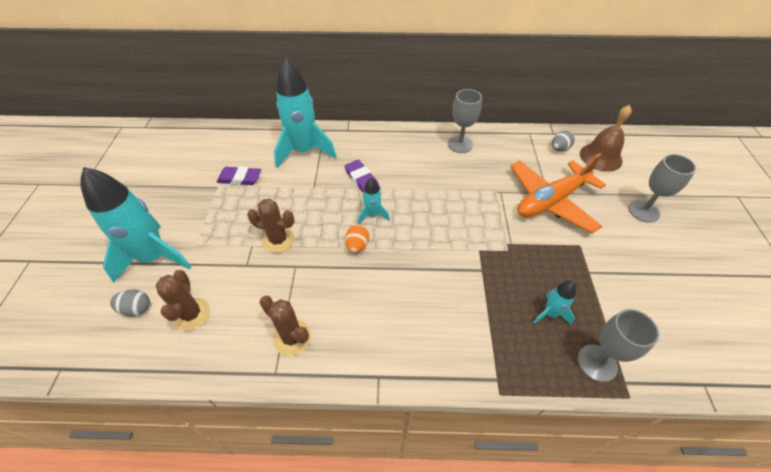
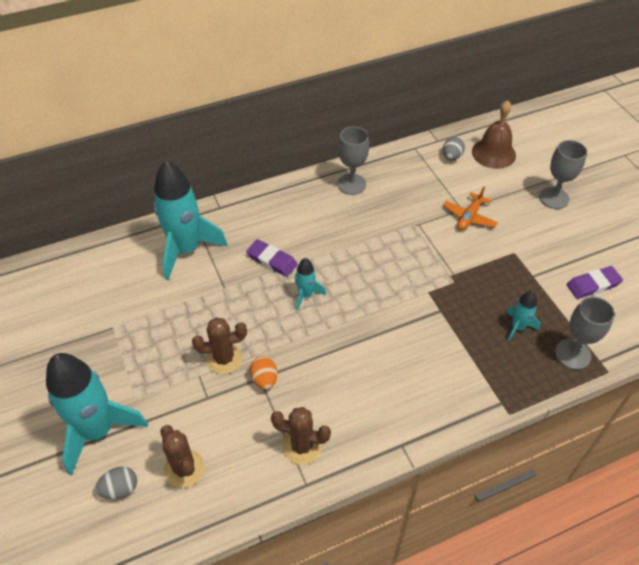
camera: 25 degrees left, 0 degrees up
(240, 178) = (132, 308): purple eraser -> purple eraser (593, 285)
(357, 245) = (309, 332): orange egg -> orange egg (264, 379)
(551, 201) = (469, 217): orange plane -> orange plane, size x0.50

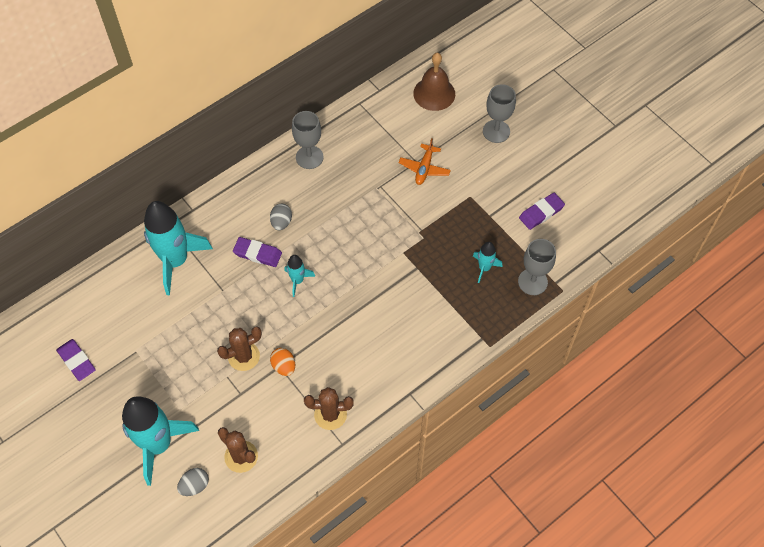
camera: 15 degrees left, 10 degrees up
(49, 323) = (76, 361): none -> purple eraser
(451, 157) = (396, 106): grey egg -> grey egg (281, 222)

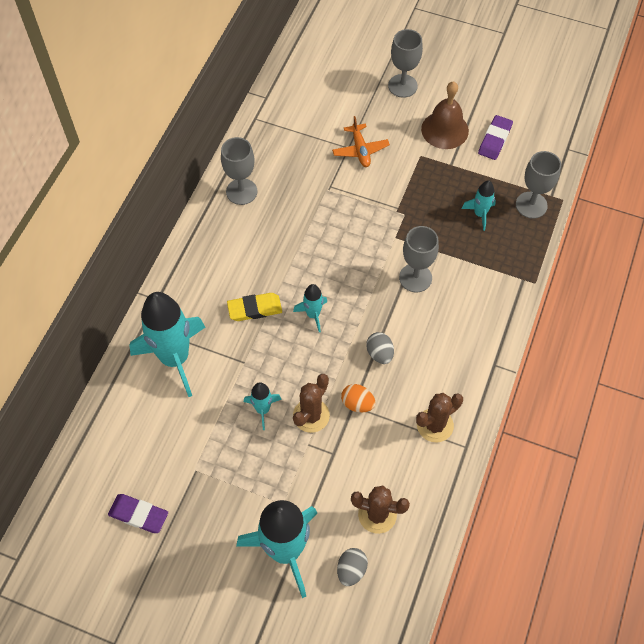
camera: 30 degrees left, 0 degrees up
(212, 333) = (263, 409): none -> turquoise rocket
(257, 253) = (254, 309): purple eraser -> yellow eraser
(281, 222) = (257, 267): grey egg -> grey egg (379, 353)
(396, 293) = (415, 278): none -> grey goblet
(434, 93) = (321, 77): brown bell -> brown bell (445, 130)

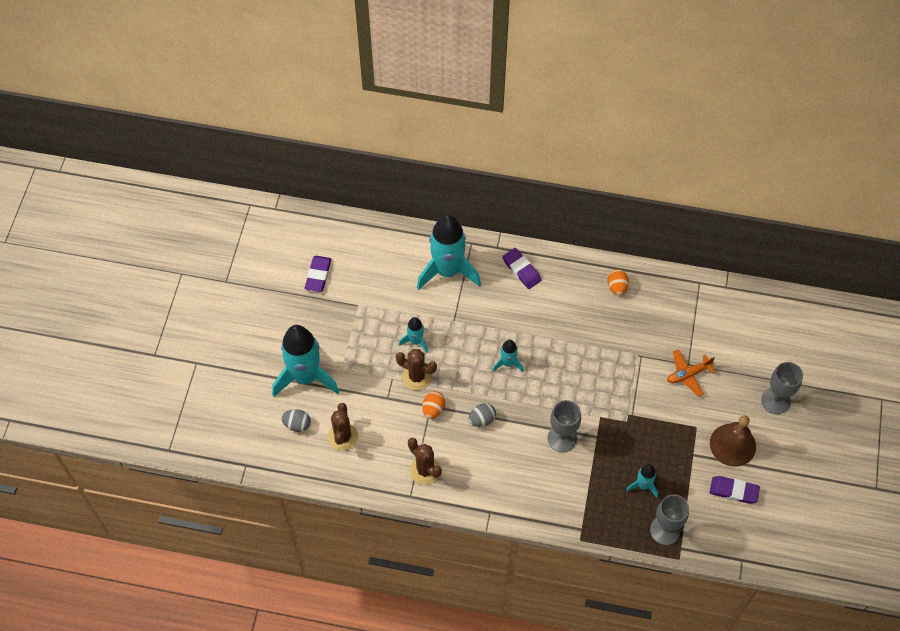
camera: 80 degrees right, 0 degrees up
(195, 279) = (521, 270): none -> purple eraser
(241, 191) = (617, 287): grey goblet -> orange egg
(254, 309) = (504, 319): yellow eraser -> none

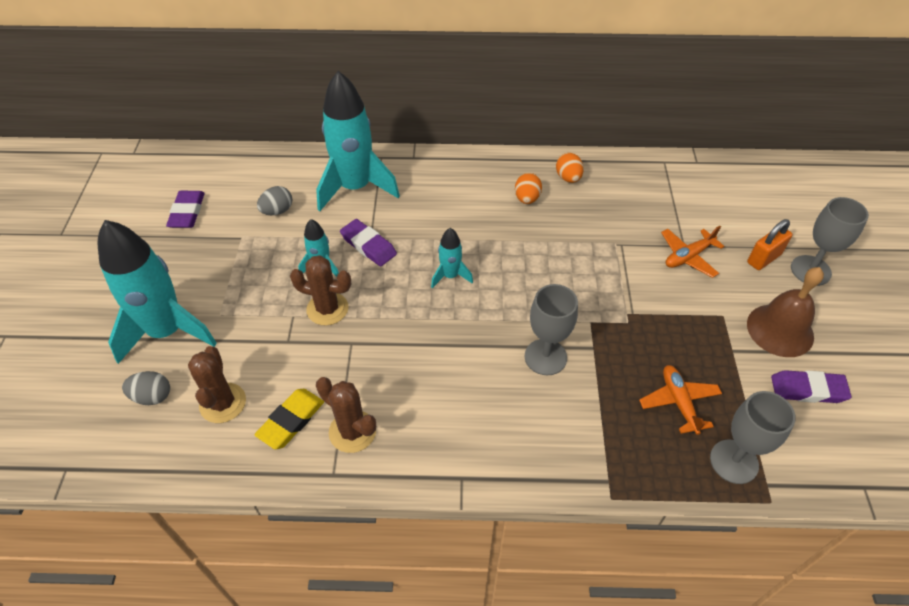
camera: 10 degrees left, 10 degrees down
(386, 456) = (291, 421): none -> yellow eraser
(433, 409) = (355, 346): orange egg -> orange egg (527, 198)
(482, 419) = (427, 349): grey egg -> grey egg (277, 211)
(521, 270) = (447, 175): purple eraser -> purple eraser (368, 245)
(643, 485) = (679, 402): turquoise rocket -> orange plane
(744, 385) = (763, 258): none -> orange padlock

